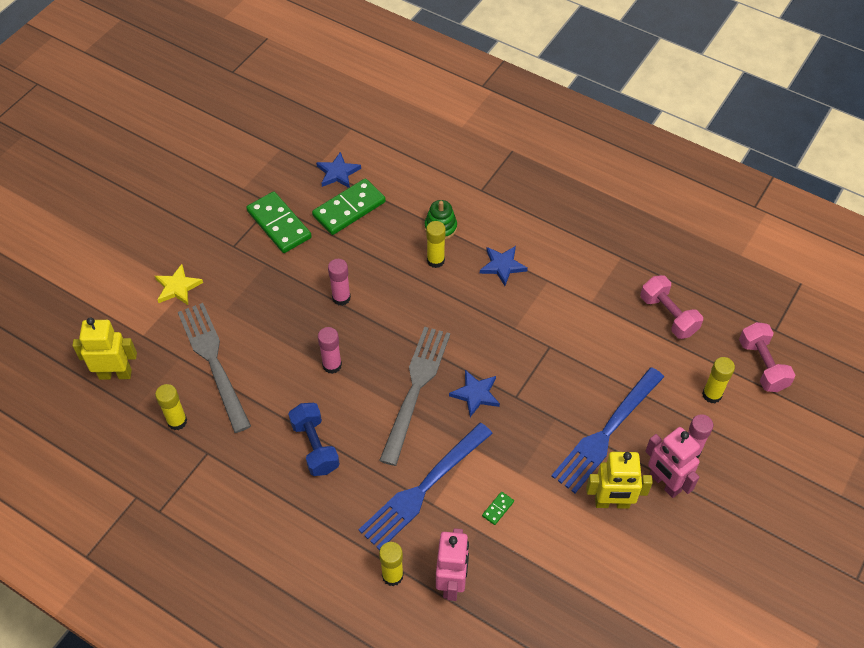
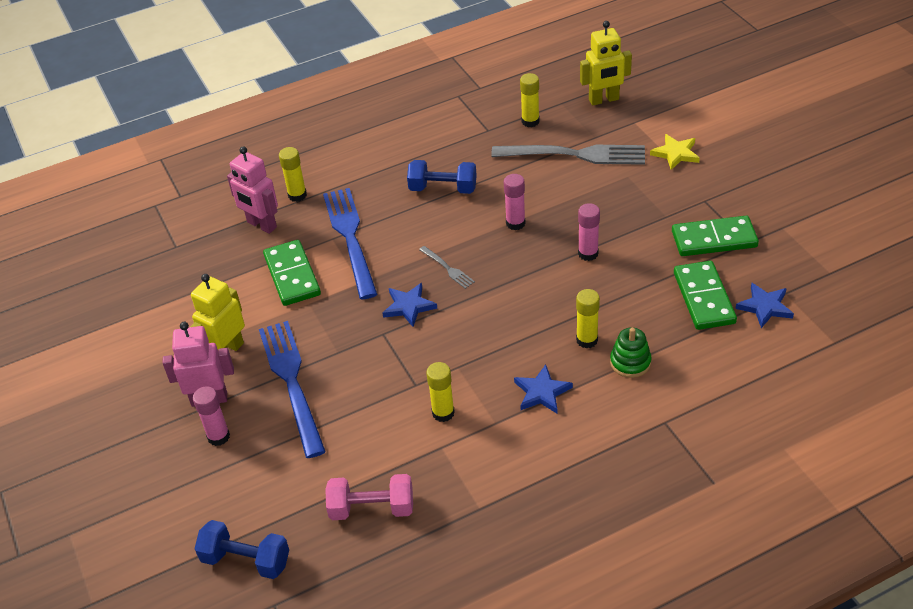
camera: 125 degrees right, 10 degrees down
(115, 374) = (604, 100): yellow robot -> yellow robot turned 45 degrees clockwise
(415, 388) = (448, 268): grey fork -> grey fork, size x0.44
(498, 509) = (292, 275): green domino -> green domino, size x2.47
(711, 395) = (255, 491): yellow glue stick -> yellow glue stick (443, 413)
(762, 365) = (246, 560): pink dumbbell -> blue dumbbell

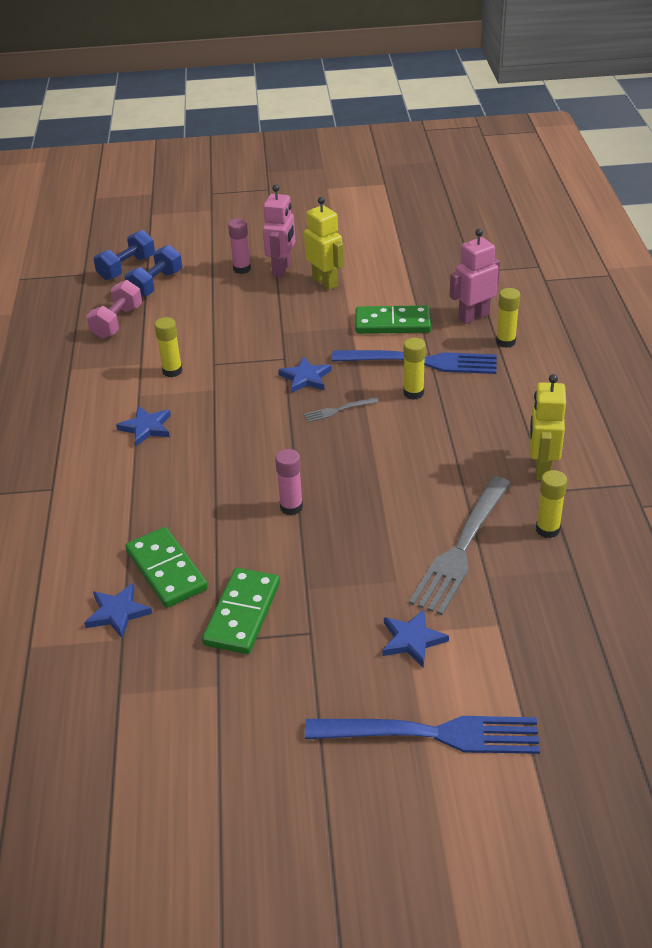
camera: 110 degrees right, 5 degrees down
(291, 382) = (268, 306): blue fork -> blue fork (432, 734)
(443, 189) = (460, 433): blue dumbbell -> blue dumbbell (156, 284)
(515, 223) = (372, 469): pink glue stick -> none
(587, 340) = (180, 471): yellow glue stick -> yellow glue stick (413, 393)
(604, 100) = (562, 611): yellow robot -> yellow robot (541, 468)
(630, 362) = (132, 490): green stacking toy -> none
(675, 153) = (412, 640): yellow star -> blue star
(703, 298) = (166, 570): green domino -> green domino turned 45 degrees clockwise

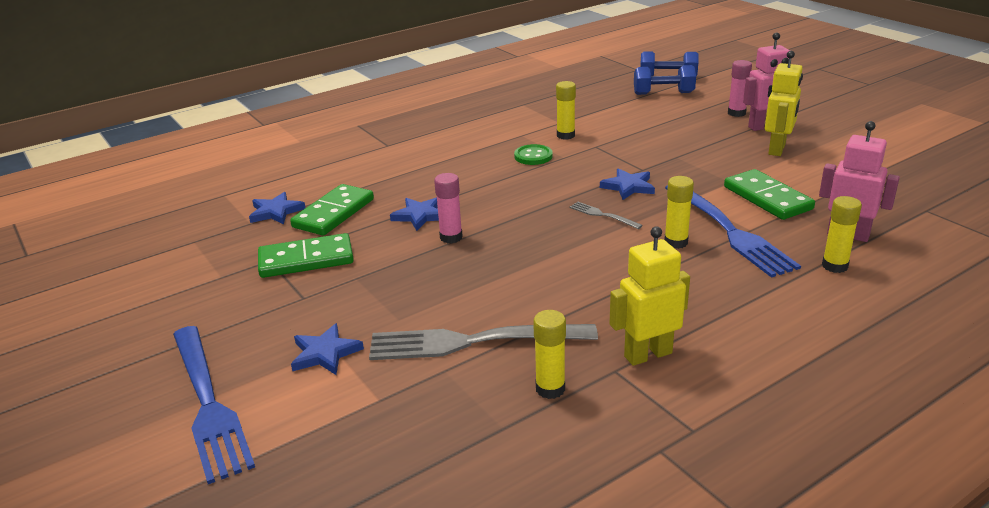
camera: 60 degrees right, 10 degrees down
(117, 322) = (597, 98): pink dumbbell -> none
(146, 428) = (487, 150): blue star -> blue star (420, 216)
(191, 405) = (533, 156): none -> green button

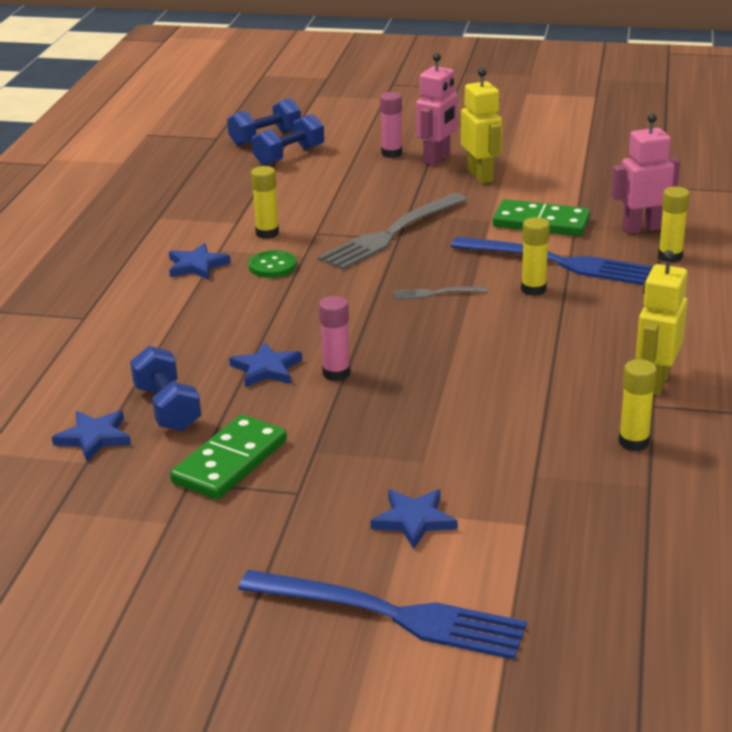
camera: 45 degrees left, 0 degrees up
(334, 213) = (167, 408): green domino -> blue dumbbell
(472, 342) = (517, 443): grey fork -> grey fork (391, 234)
(628, 187) = (414, 259): blue star -> blue star (197, 265)

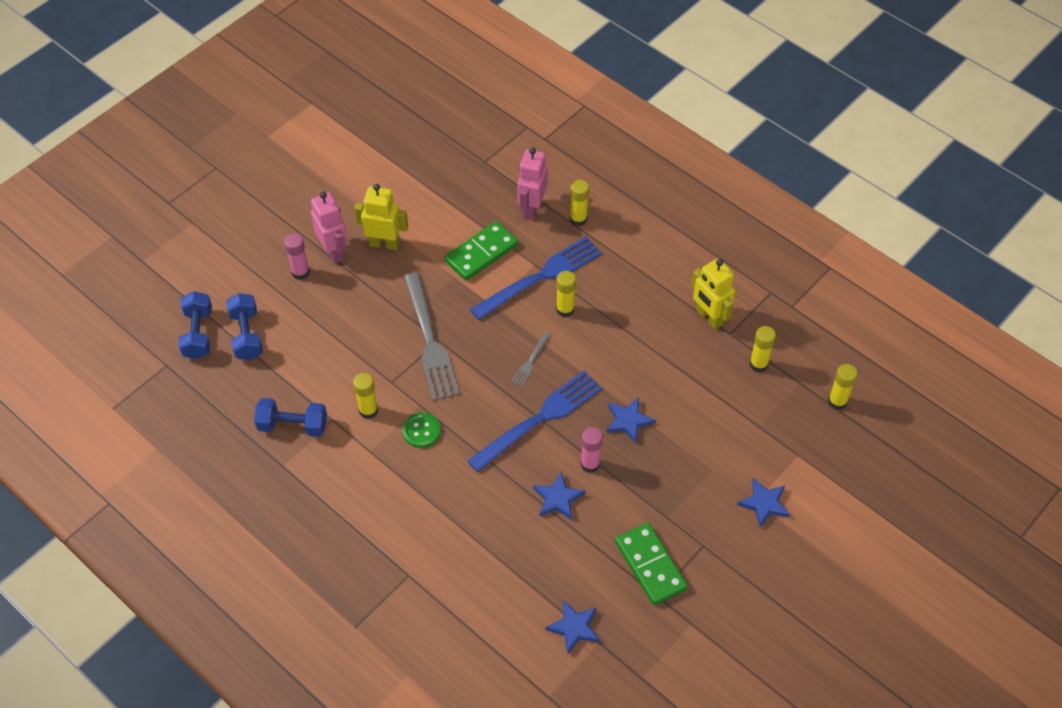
camera: 60 degrees left, 25 degrees up
(167, 408) = (567, 573): blue dumbbell -> blue dumbbell (293, 425)
(197, 265) = (384, 475): blue star -> blue star (628, 421)
(392, 615) = (836, 555): blue fork -> blue fork (540, 418)
(658, 529) = (837, 402): none -> yellow glue stick

